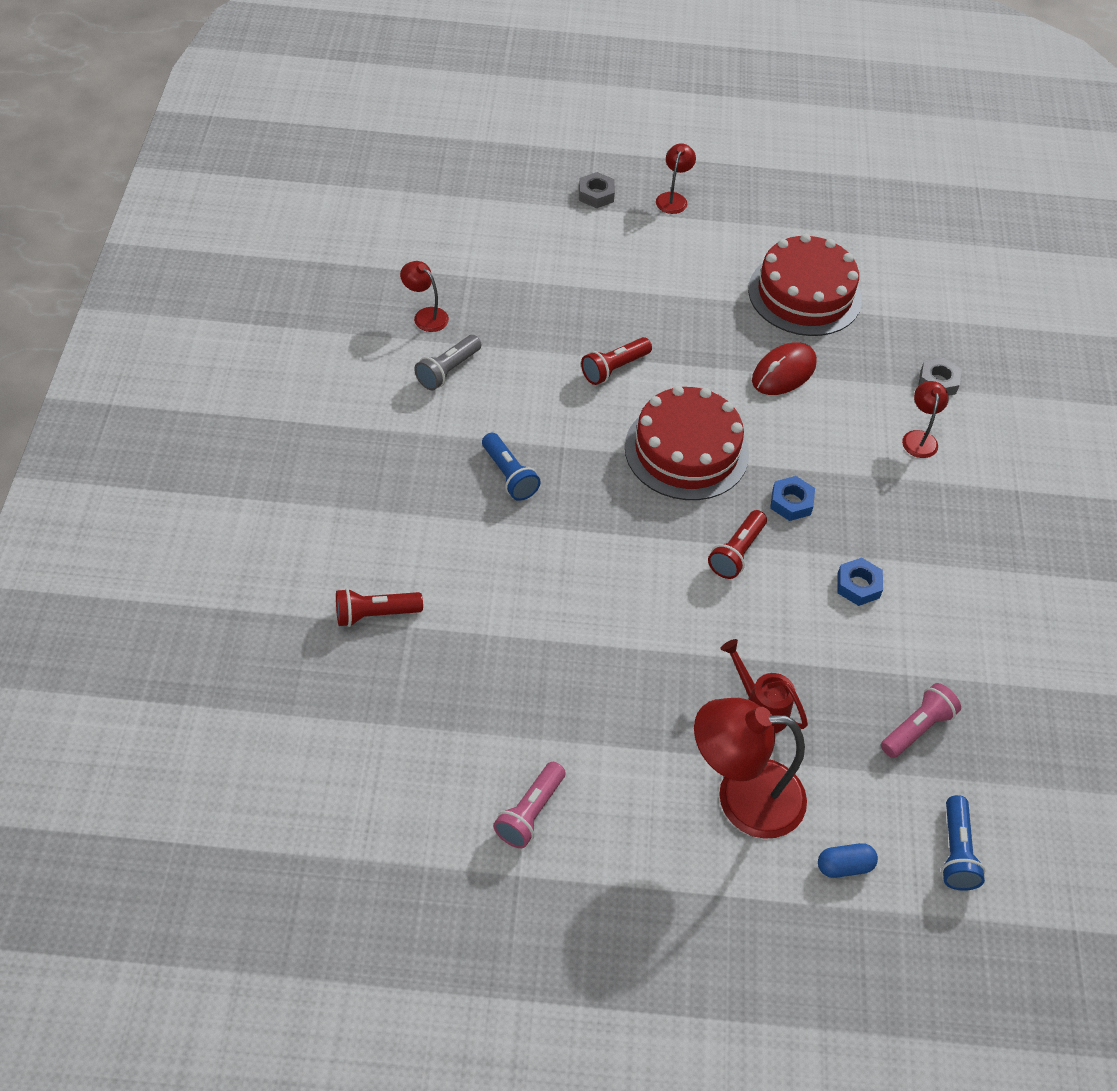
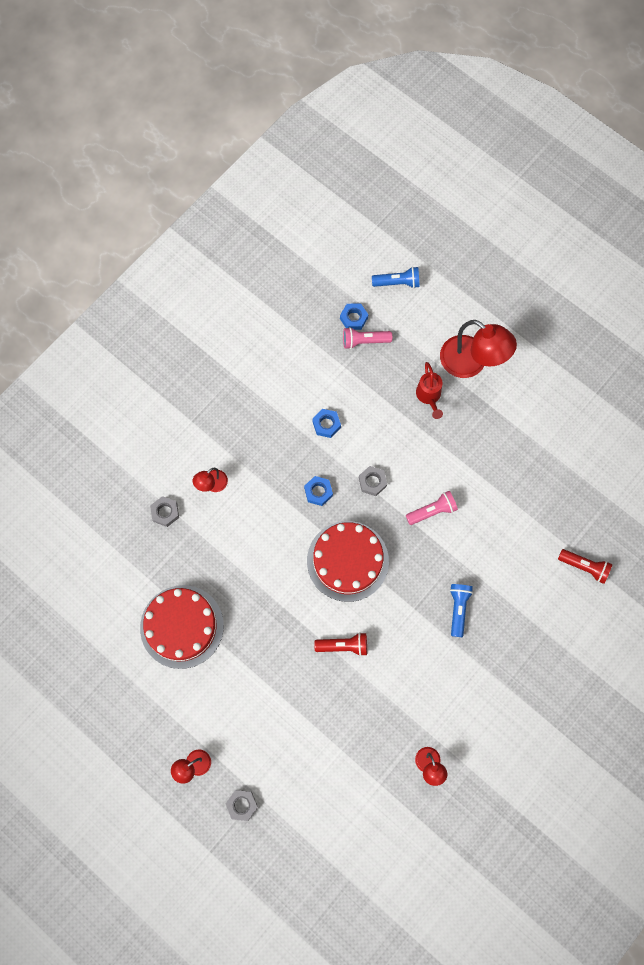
camera: 140 degrees left, 20 degrees up
(447, 370) = (444, 710): grey flashlight -> none
(530, 812) = (573, 417): pink flashlight -> pink flashlight (432, 511)
(736, 553) = (372, 482): red flashlight -> grey nut
(783, 372) = (247, 577): red mouse -> none
(844, 866) = (451, 308): blue capsule -> none
(955, 852) = (397, 283): blue flashlight -> blue flashlight turned 45 degrees clockwise
(962, 752) = (353, 318): none -> blue nut

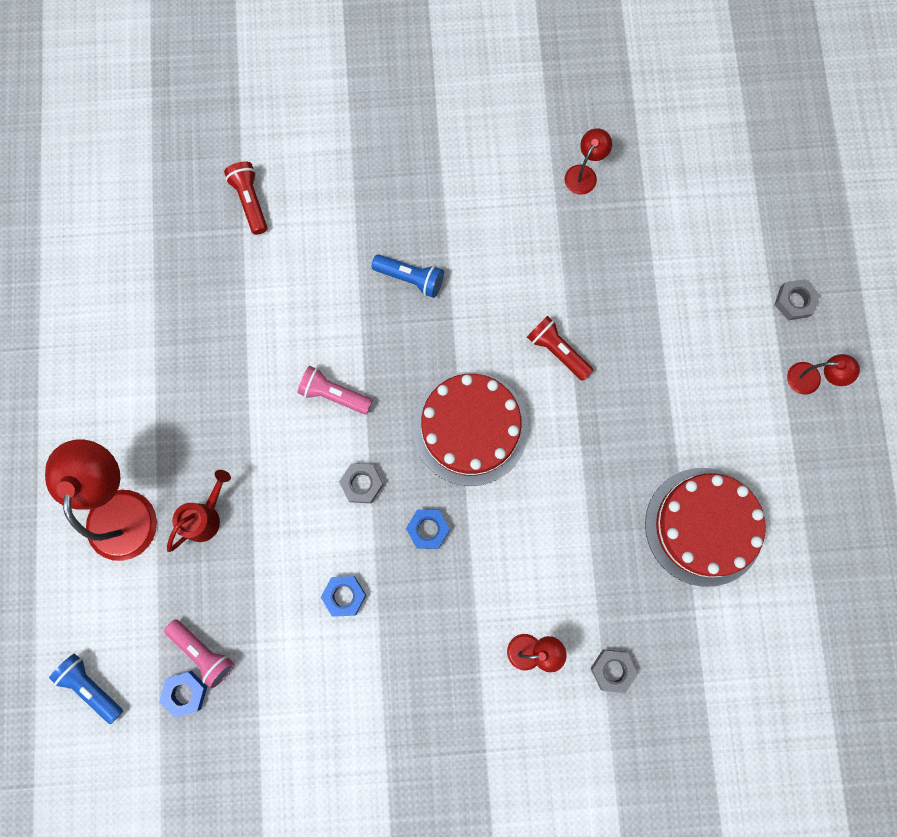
camera: 135 degrees left, 5 degrees up
(458, 609) = (410, 278): blue flashlight -> blue flashlight turned 120 degrees counterclockwise

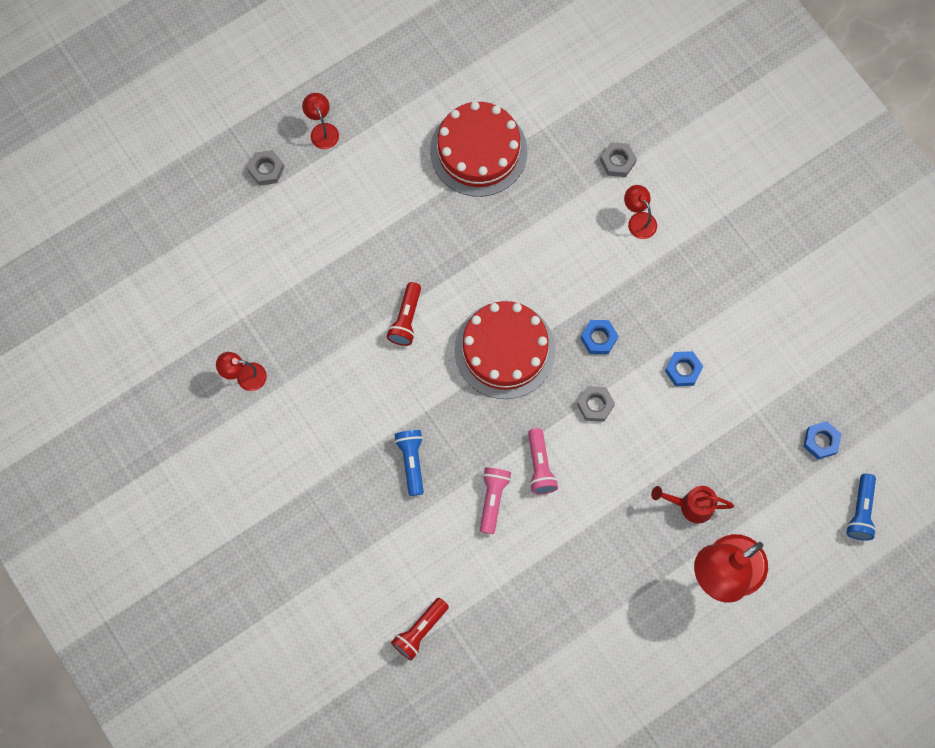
camera: 120 degrees left, 5 degrees down
(203, 652) = (786, 446): pink flashlight -> pink flashlight (493, 499)

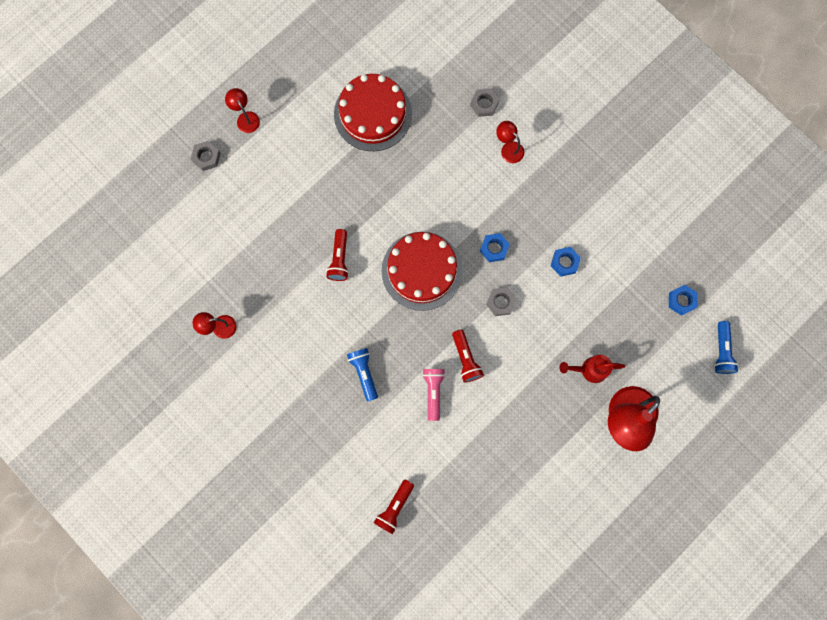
camera: 10 degrees left, 5 degrees up
(540, 466) = (465, 359): pink flashlight -> red flashlight

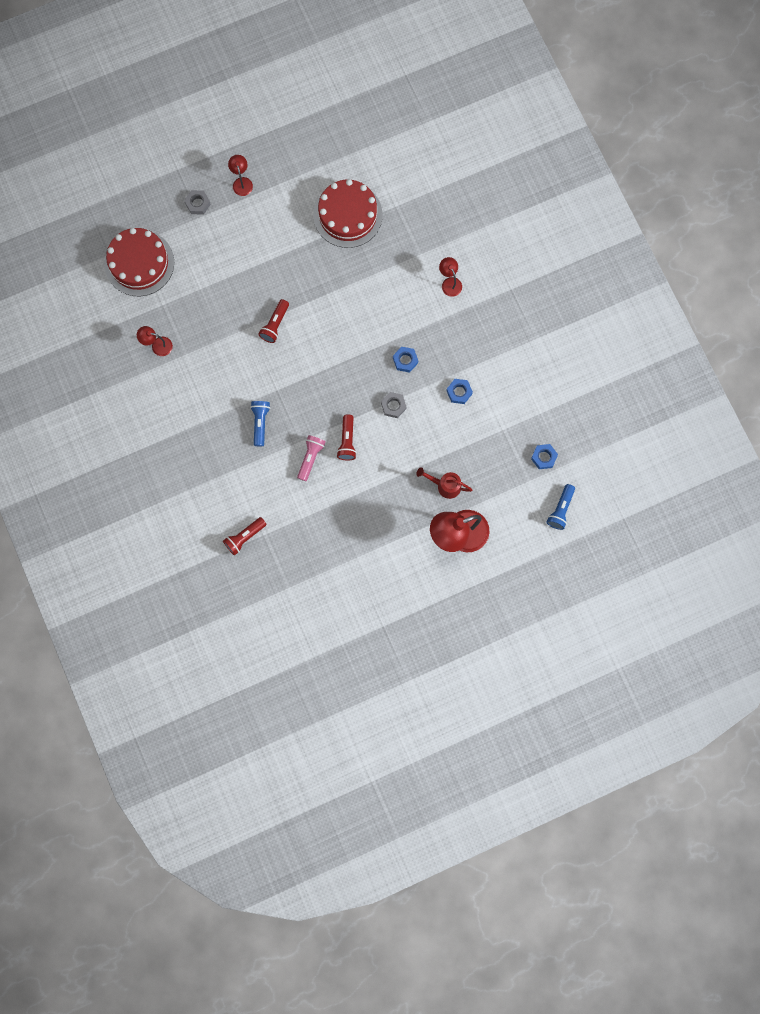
camera: 20 degrees right, 0 degrees up
(422, 270) = (339, 357): red cake -> red cake (139, 263)
(484, 104) = (443, 238): grey nut -> none

